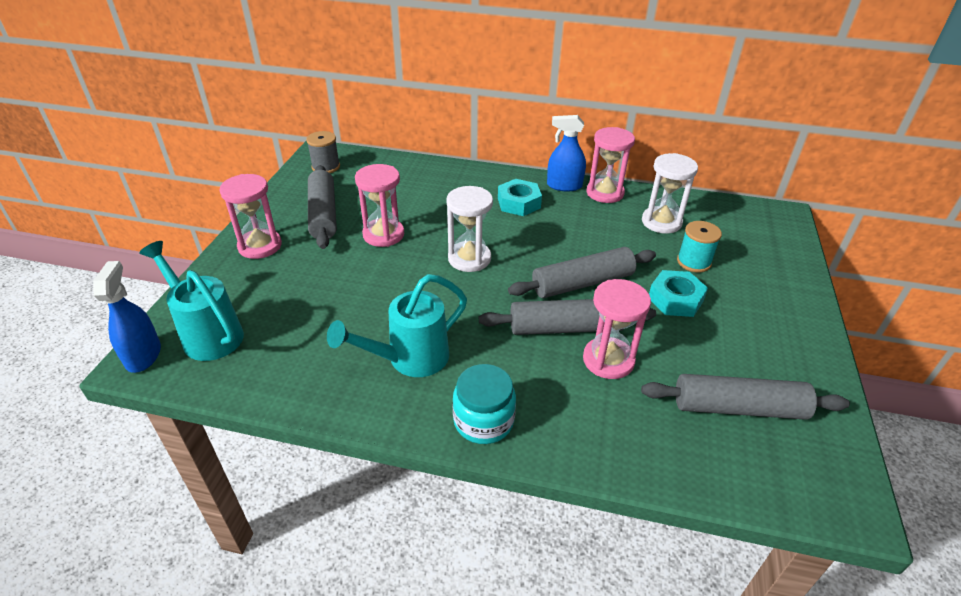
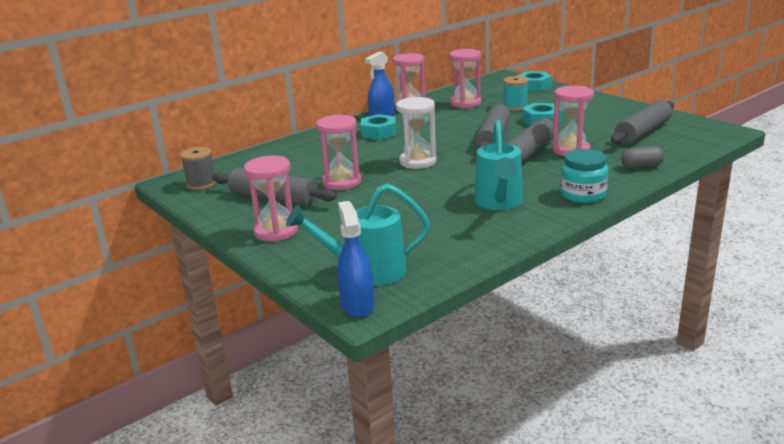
camera: 50 degrees left, 15 degrees down
(143, 355) = (357, 305): blue spray bottle -> blue spray bottle turned 45 degrees clockwise
(617, 447) = (641, 166): none -> grey capsule
(661, 222) = (465, 103): white hourglass -> pink hourglass
(779, 249) = (533, 86): none -> turquoise nut

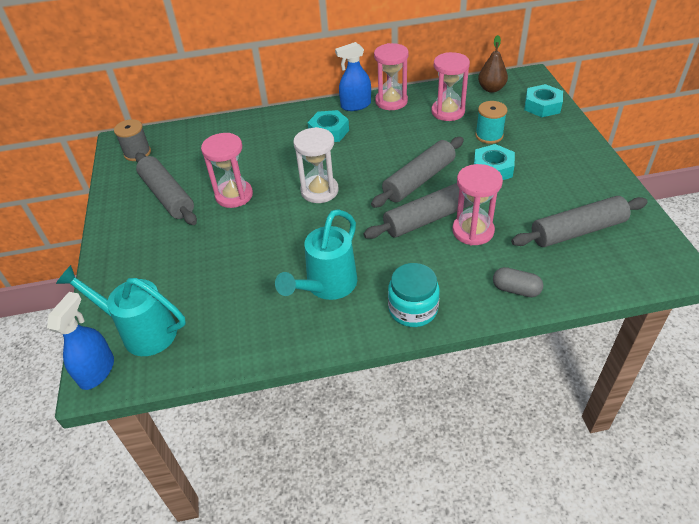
camera: 30 degrees right, 20 degrees up
(276, 231) = (130, 242): pink hourglass -> none
(483, 86) = (491, 89): none -> brown pear

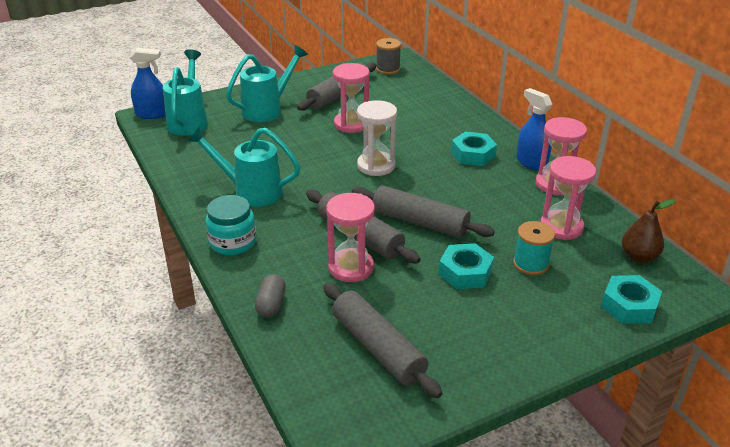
camera: 70 degrees right, 10 degrees down
(161, 256) = (267, 109): none -> turquoise watering can

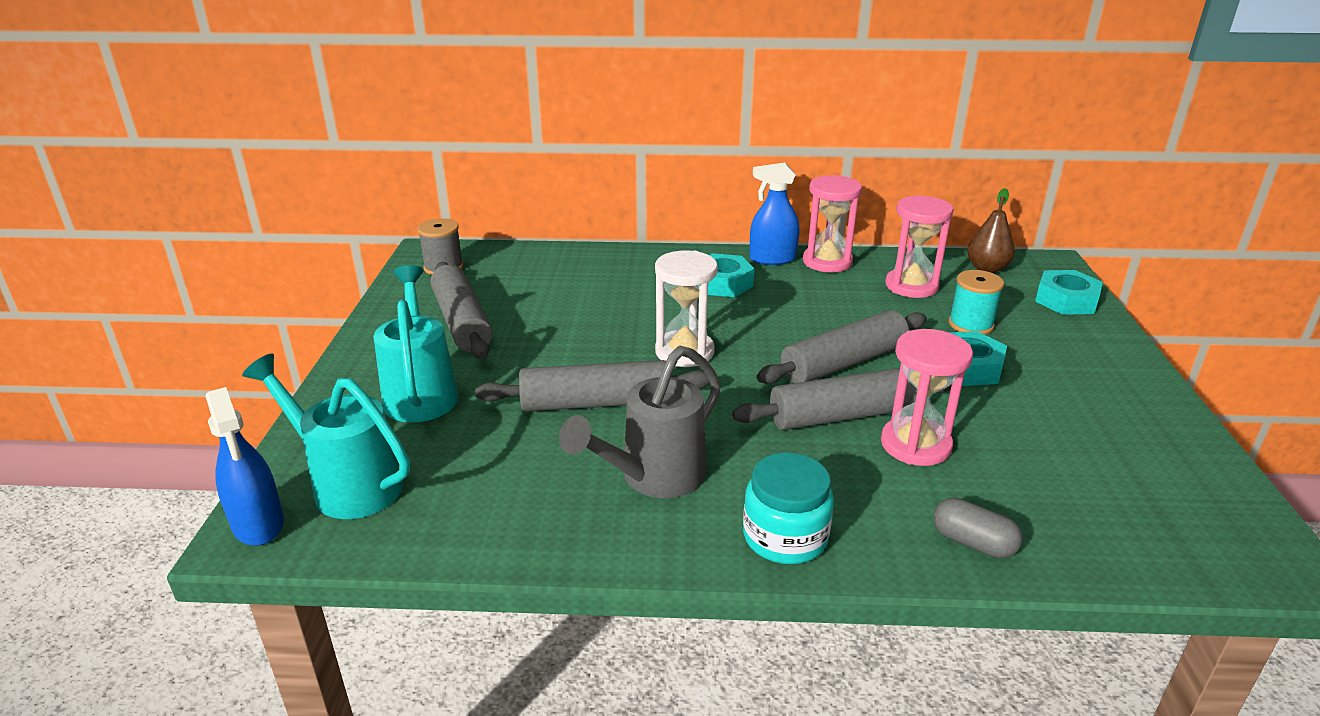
camera: 60 degrees left, 5 degrees down
(152, 114) = (258, 524): blue spray bottle -> blue spray bottle turned 120 degrees clockwise
(251, 191) = (653, 478): turquoise watering can -> grey watering can
(351, 124) = (556, 337): pink hourglass -> none
(377, 348) = (1100, 477): grey rolling pin -> grey rolling pin (595, 403)

